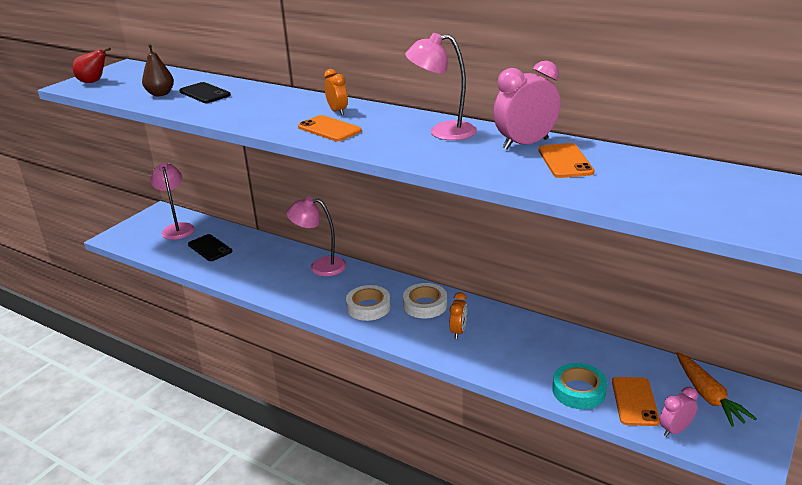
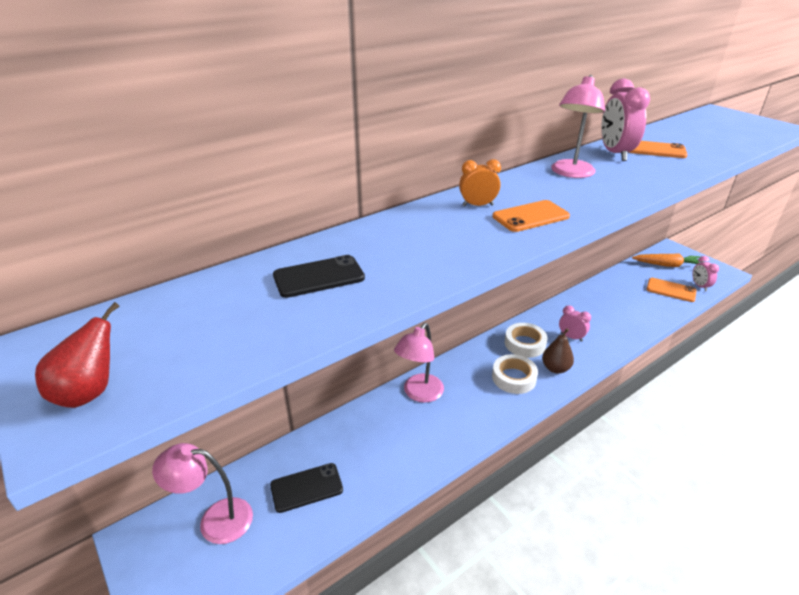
camera: 70 degrees left, 5 degrees up
(160, 94) = (274, 316): brown pear -> brown pear (555, 368)
(458, 331) = (571, 337): orange clock -> pink clock
(578, 391) = (657, 306): turquoise tape -> none

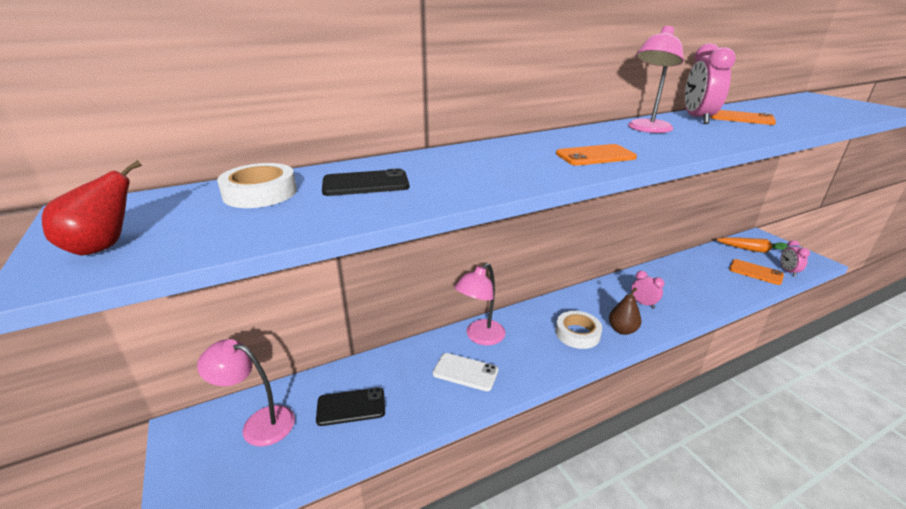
camera: 10 degrees right, 5 degrees down
(413, 434) = (465, 372): none -> white phone
(477, 205) = (544, 145): orange clock -> none
(525, 344) = (594, 305): white tape -> white tape (260, 193)

